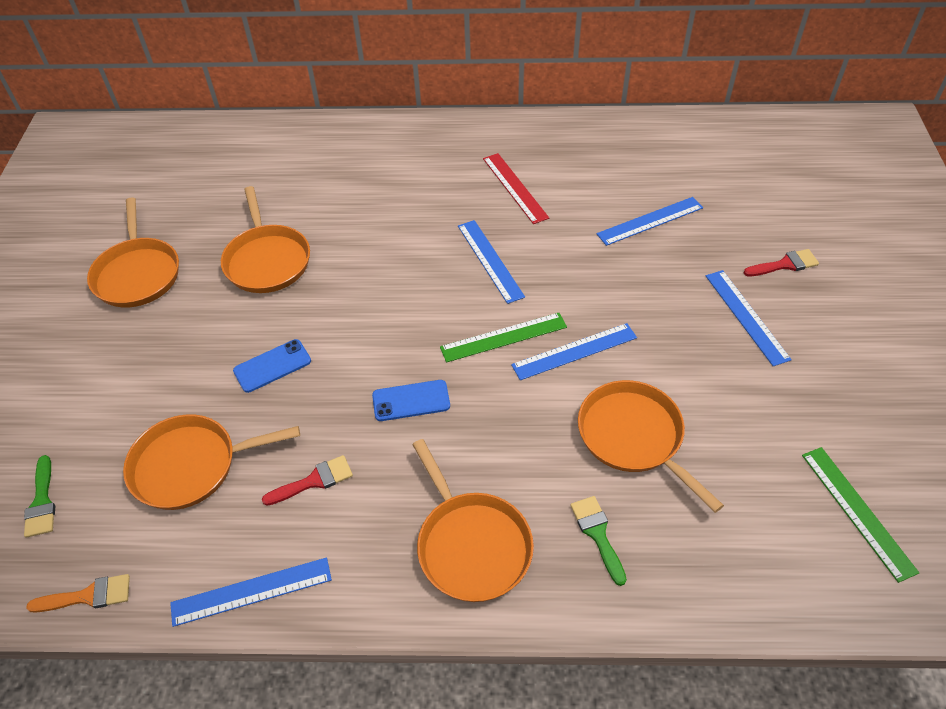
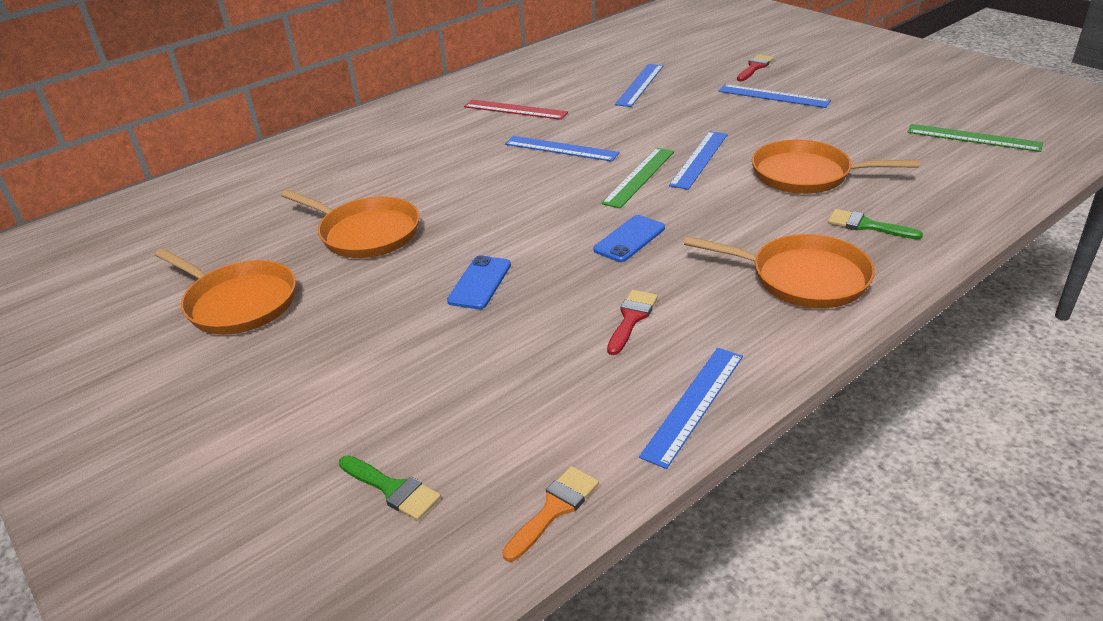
camera: 40 degrees left, 15 degrees down
(190, 466) = (508, 375): orange pan -> none

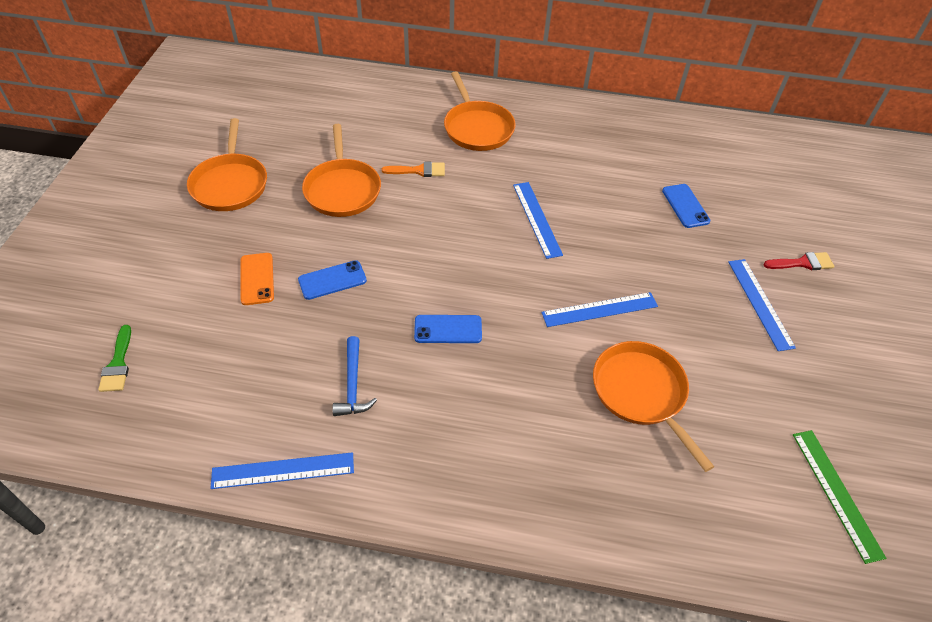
camera: 45 degrees right, 15 degrees up
(408, 332) = (257, 279): none -> orange phone
(515, 109) = (569, 159): red ruler -> none
(554, 509) = (144, 450): orange brush -> orange brush (419, 170)
(631, 318) = (352, 384): red brush -> blue hammer
(639, 85) = (685, 206): blue ruler -> blue phone
(639, 177) = (538, 287): green ruler -> none
(803, 278) = (481, 464): orange pan -> orange pan (477, 128)
(866, 225) = (595, 473): green brush -> none

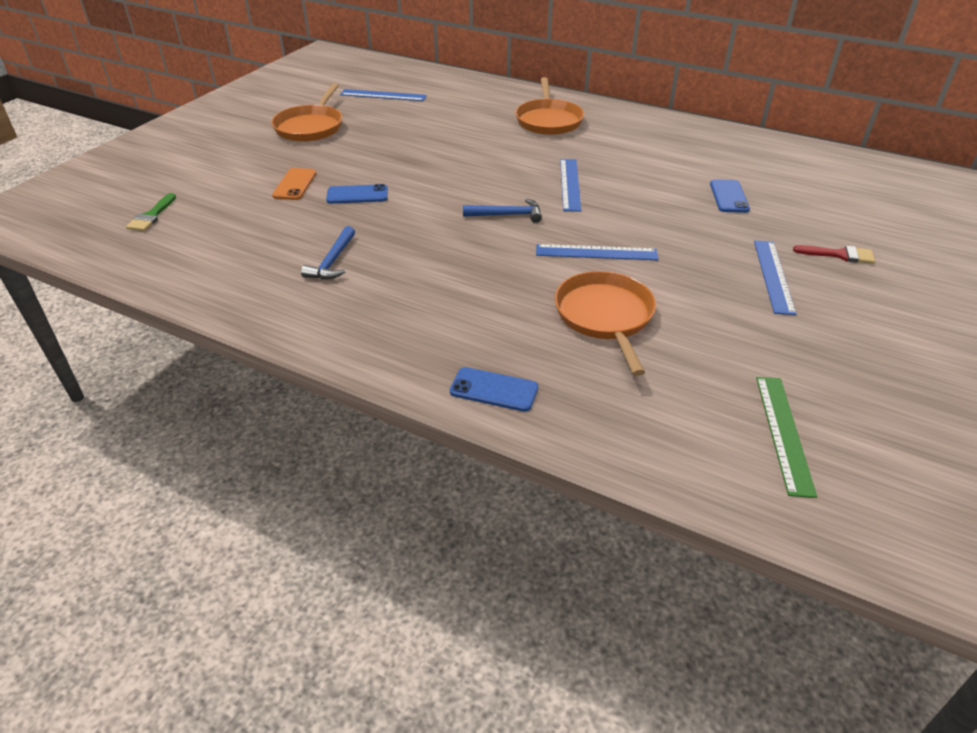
camera: 20 degrees right, 10 degrees down
(283, 470) = (237, 303): blue ruler -> blue ruler (383, 95)
(342, 189) = (402, 142): orange pan -> none
(419, 170) = (477, 139): orange brush -> none
(448, 329) = (440, 241): blue phone -> blue phone (494, 389)
(496, 276) = (507, 215): none -> blue hammer

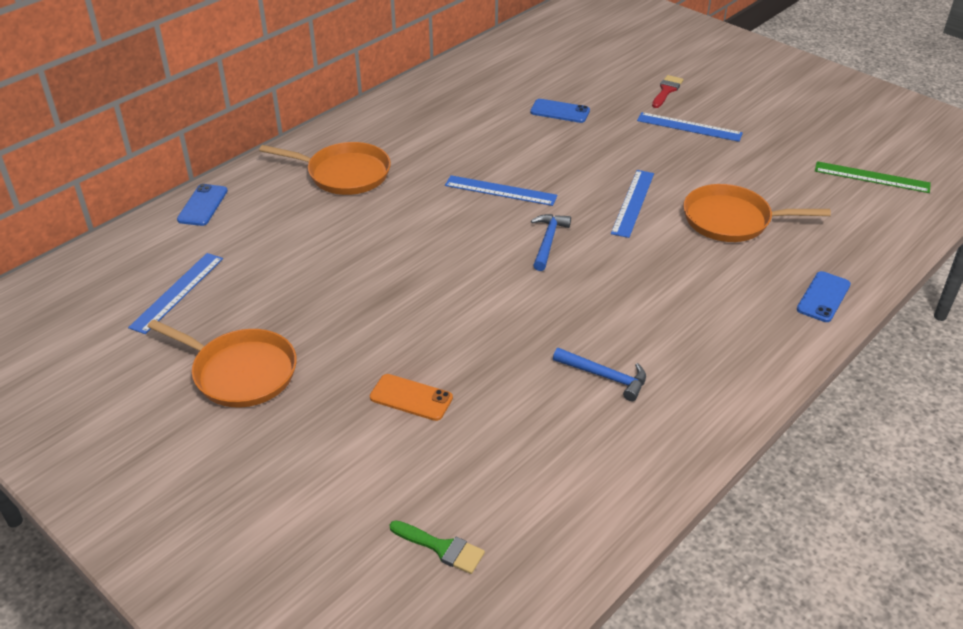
camera: 75 degrees left, 0 degrees up
(357, 195) = (462, 344): blue phone -> blue phone (203, 205)

